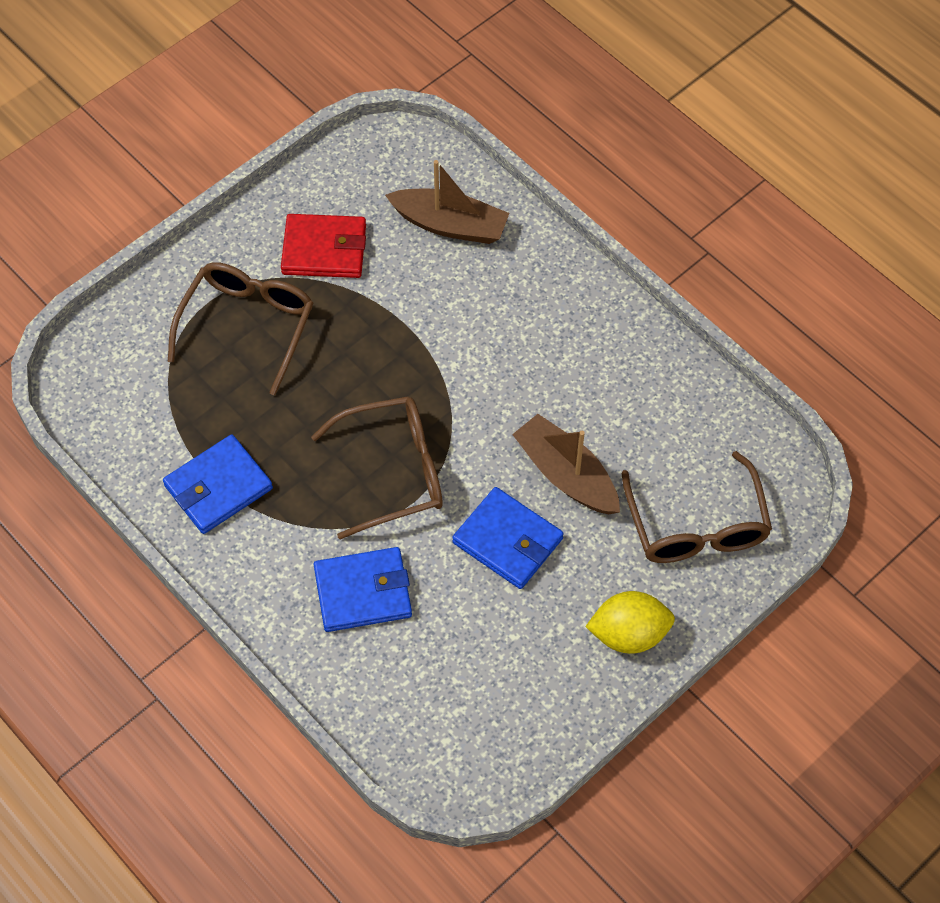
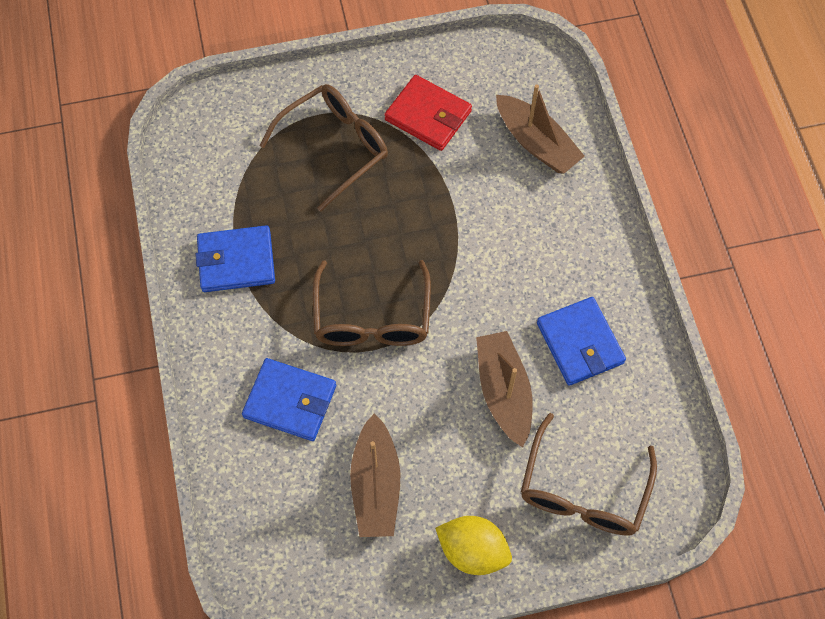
camera: 30 degrees right, 5 degrees up
(394, 472) = (372, 318): brown glasses -> brown glasses turned 75 degrees clockwise
(498, 624) = (376, 485): none -> brown boat
(508, 540) = (425, 420): blue wallet -> blue wallet (580, 343)

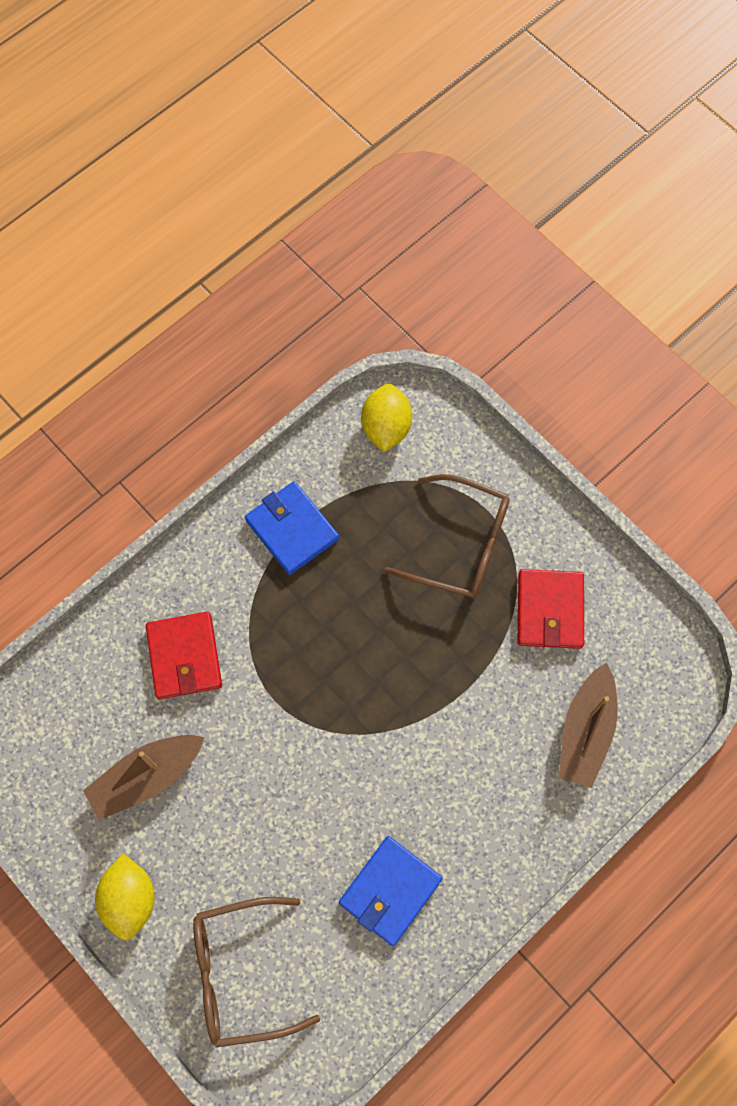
camera: 60 degrees right, 5 degrees up
(198, 147) = (386, 427): none -> yellow lemon
(290, 401) = (184, 657): blue wallet -> red wallet
(372, 318) = (304, 681): brown glasses -> none
(503, 391) = (299, 844): brown boat -> none

